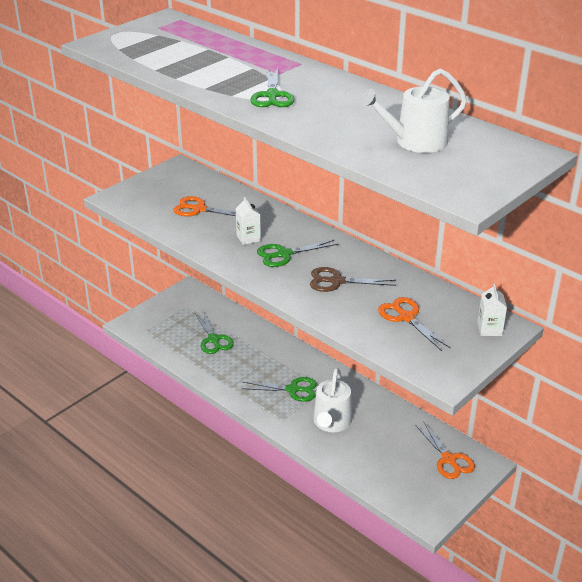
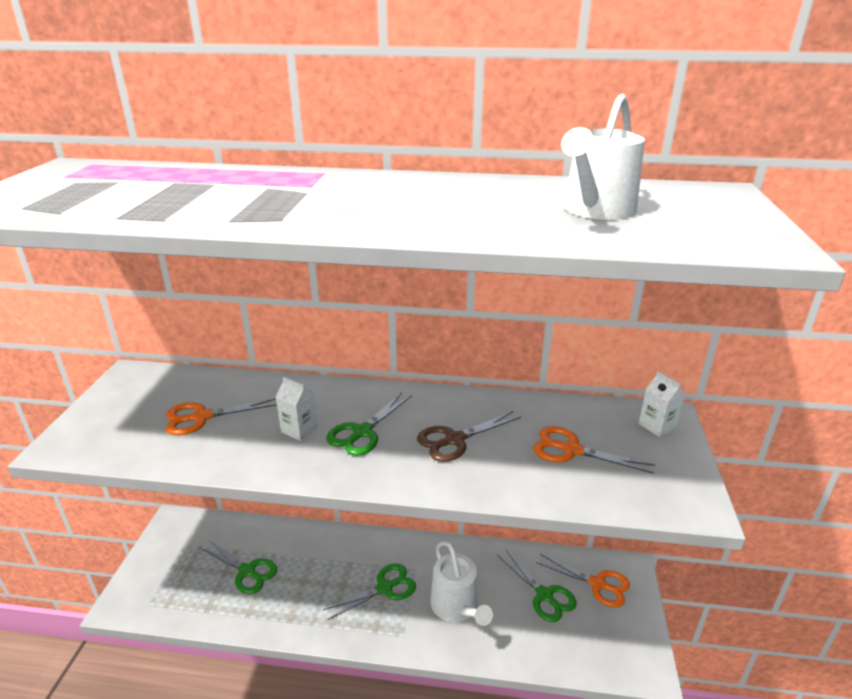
camera: 35 degrees left, 5 degrees down
(272, 95) = (340, 207): green scissors -> green scissors (544, 595)

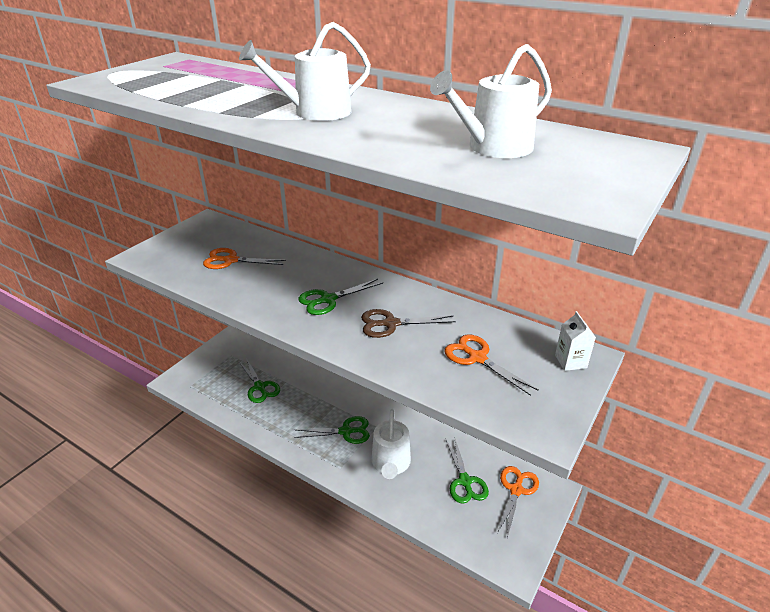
camera: 25 degrees right, 5 degrees up
(299, 429) = (287, 286): white carton -> none
(353, 203) = (315, 112): none -> white watering can
(598, 584) = (516, 490): orange scissors -> orange scissors turned 120 degrees counterclockwise

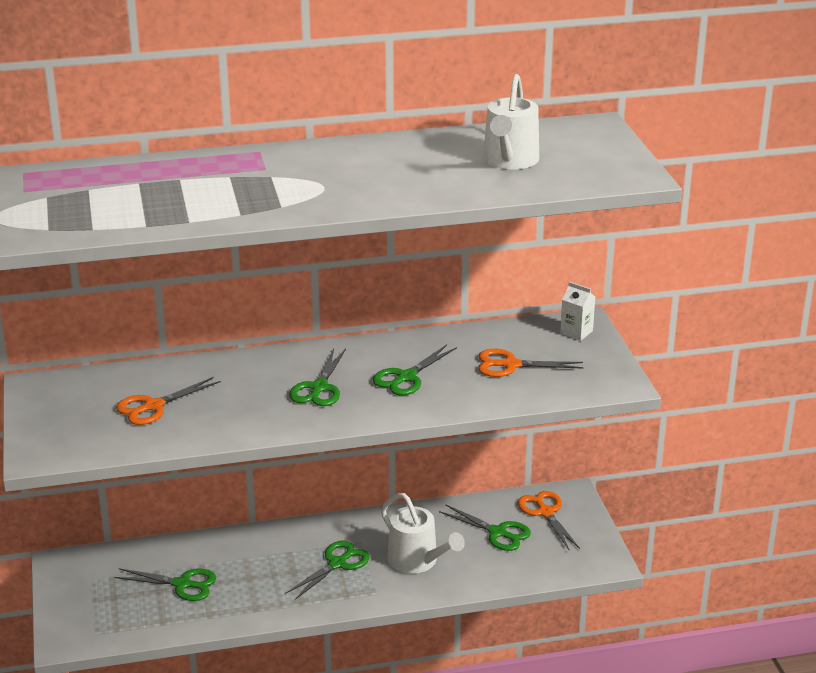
camera: 45 degrees left, 5 degrees down
(315, 112) = (319, 182): white watering can -> none
(390, 324) = (406, 377): brown scissors -> green scissors

